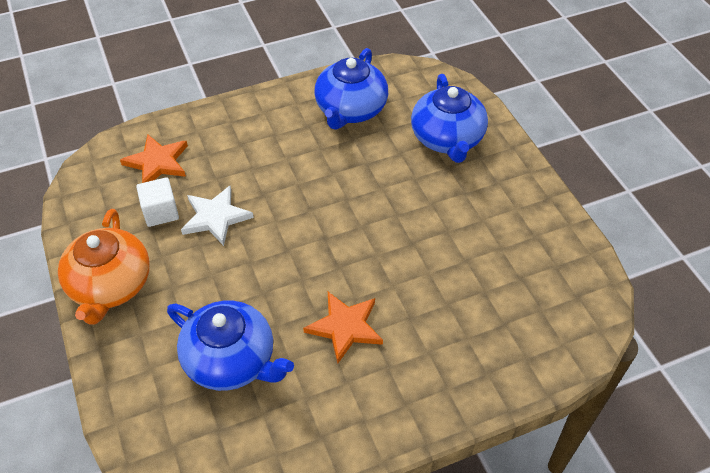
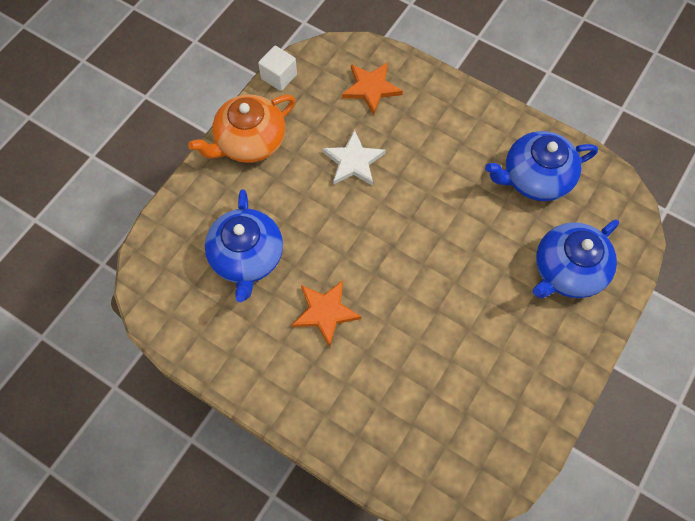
camera: 55 degrees right, 15 degrees up
(161, 212) = (330, 124): white cube -> white cube (279, 76)

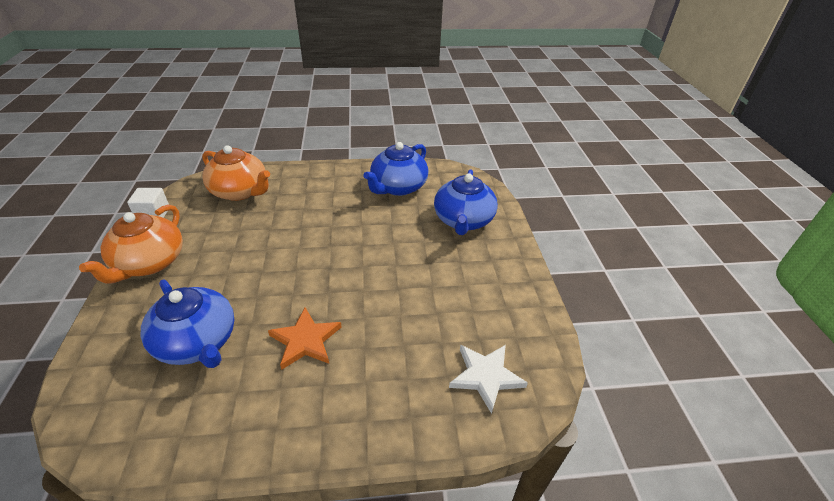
camera: 40 degrees left, 25 degrees down
(353, 161) = (256, 235): white star -> white star (486, 376)
(371, 88) = (240, 191): orange star -> orange teapot

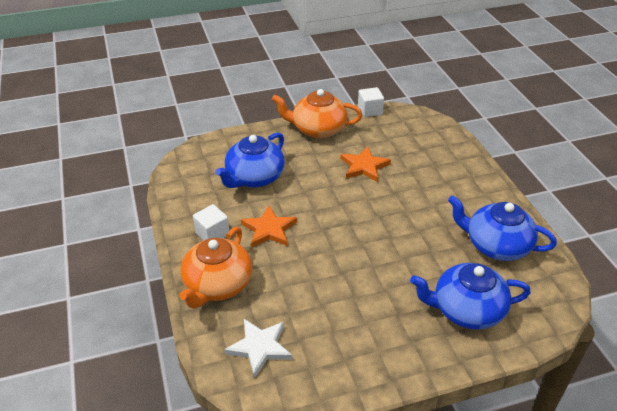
camera: 80 degrees right, 0 degrees up
(240, 191) = (424, 143): orange teapot -> orange teapot (217, 285)
(246, 239) = (364, 166): none -> orange star
(284, 406) = (212, 234): none -> white cube

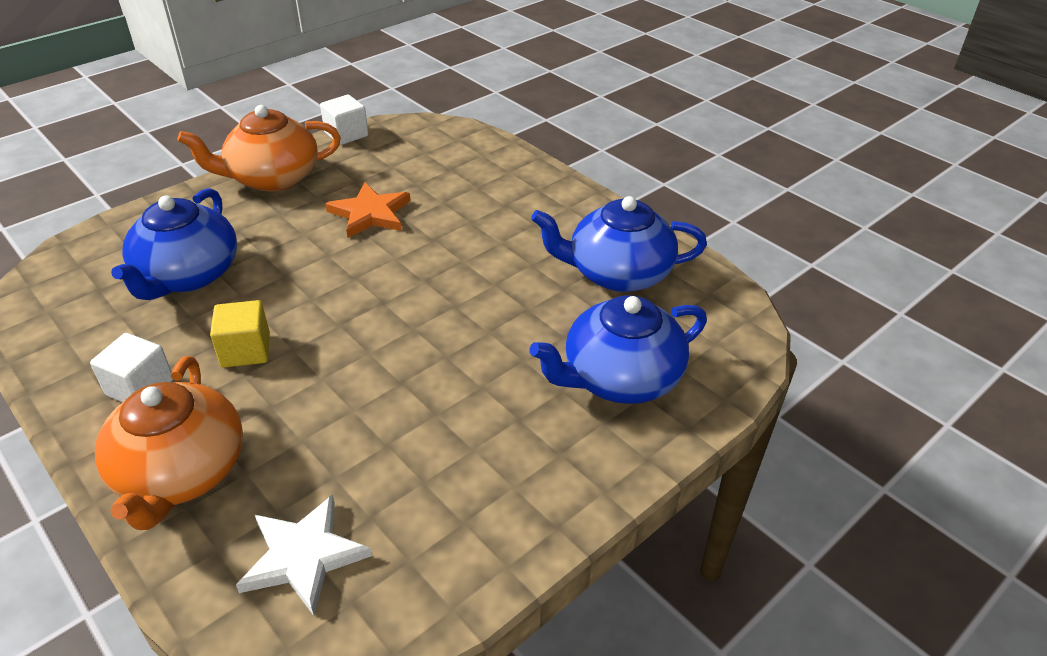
camera: 25 degrees left, 0 degrees up
(269, 229) = (246, 350): orange star -> yellow cube

